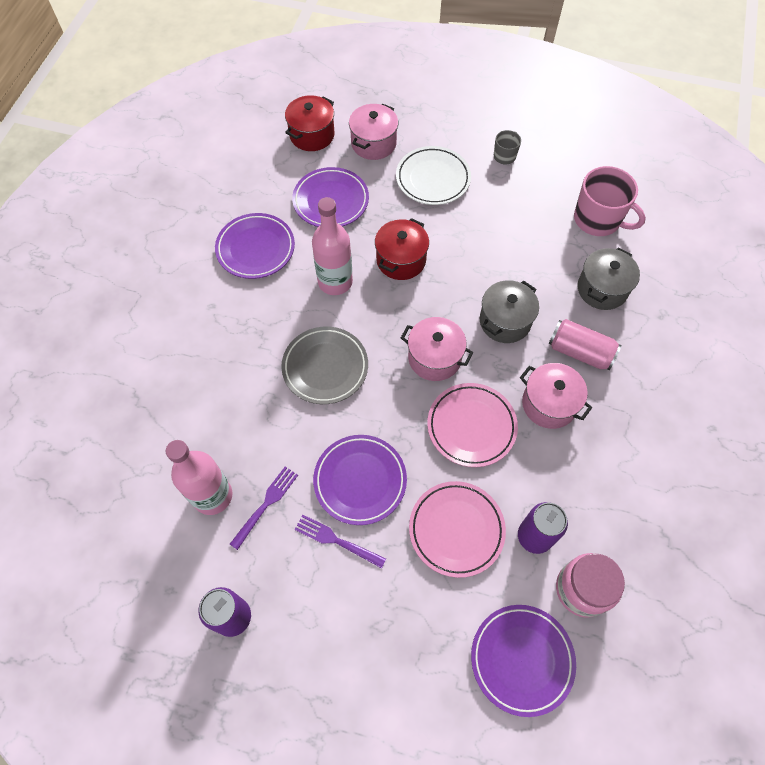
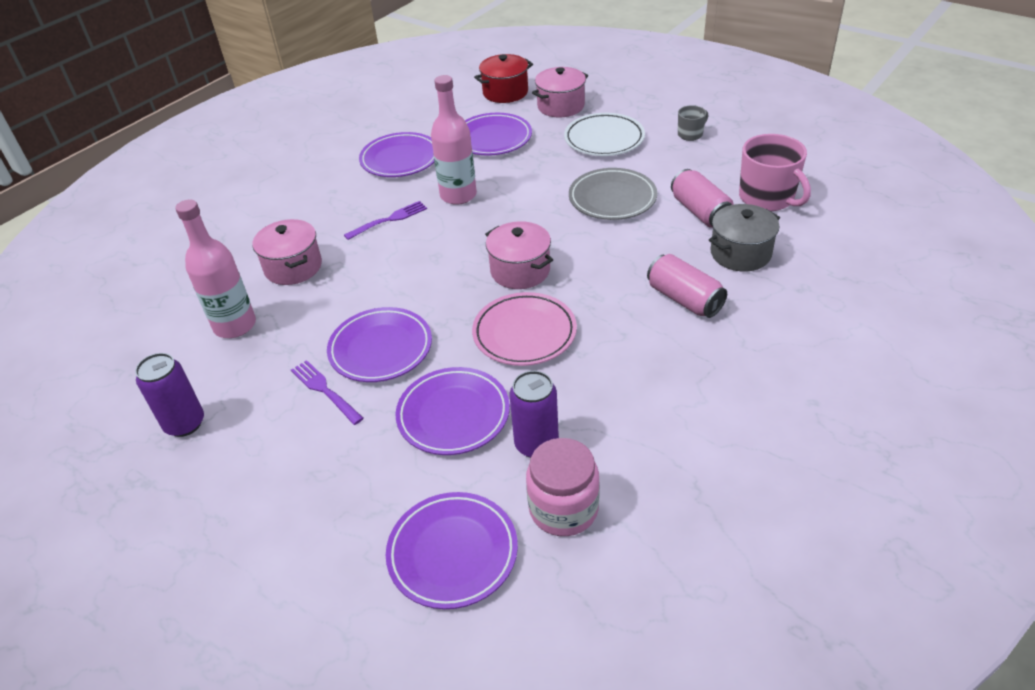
camera: 25 degrees right, 20 degrees down
(266, 504) = (278, 344): purple fork -> purple fork (389, 220)
(325, 367) = (406, 255): grey plate -> grey plate (612, 198)
(401, 260) = (533, 191): red pot -> none
(456, 530) = (453, 415): pink plate -> purple plate
(505, 321) = (614, 258): grey pot -> none
(549, 404) = (622, 334): pink pot -> pink pot (293, 267)
(552, 249) = (700, 212): none -> pink can

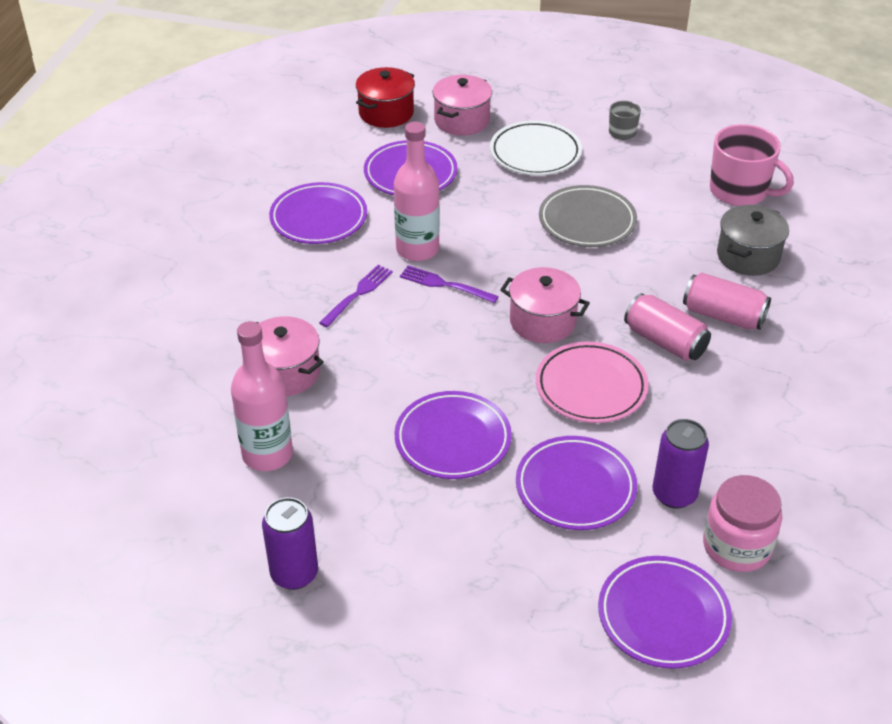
camera: 25 degrees left, 0 degrees up
(324, 390) = (424, 498): purple fork -> purple fork (444, 284)
(700, 212) = (684, 219): pink can -> pink can (665, 341)

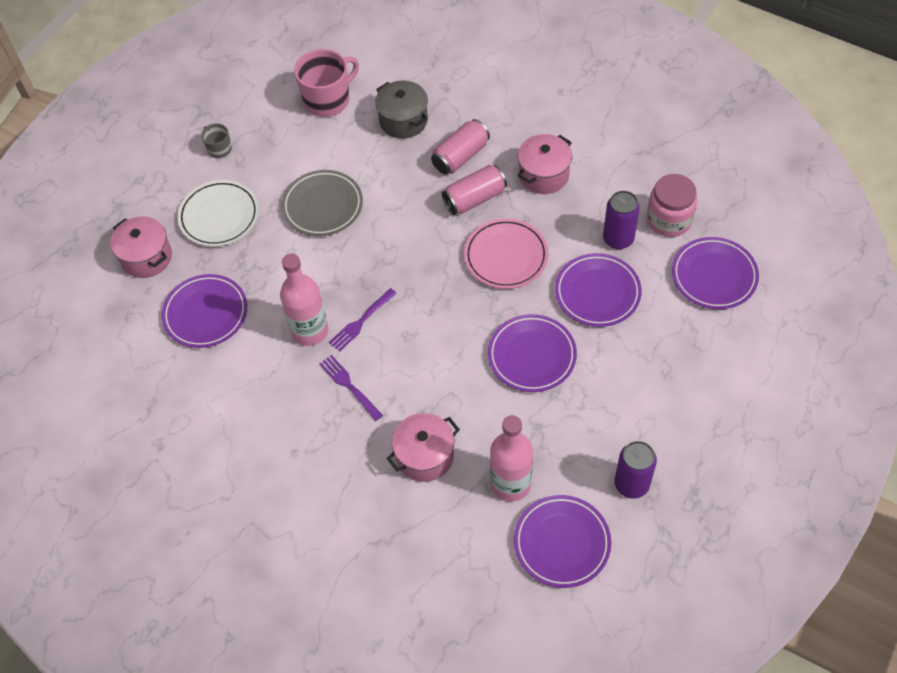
camera: 70 degrees left, 15 degrees up
(318, 218) = (237, 397): purple plate -> purple plate (562, 543)
(386, 113) = (105, 313): red pot -> none
(542, 321) = (427, 267): pink pot -> pink pot (543, 175)

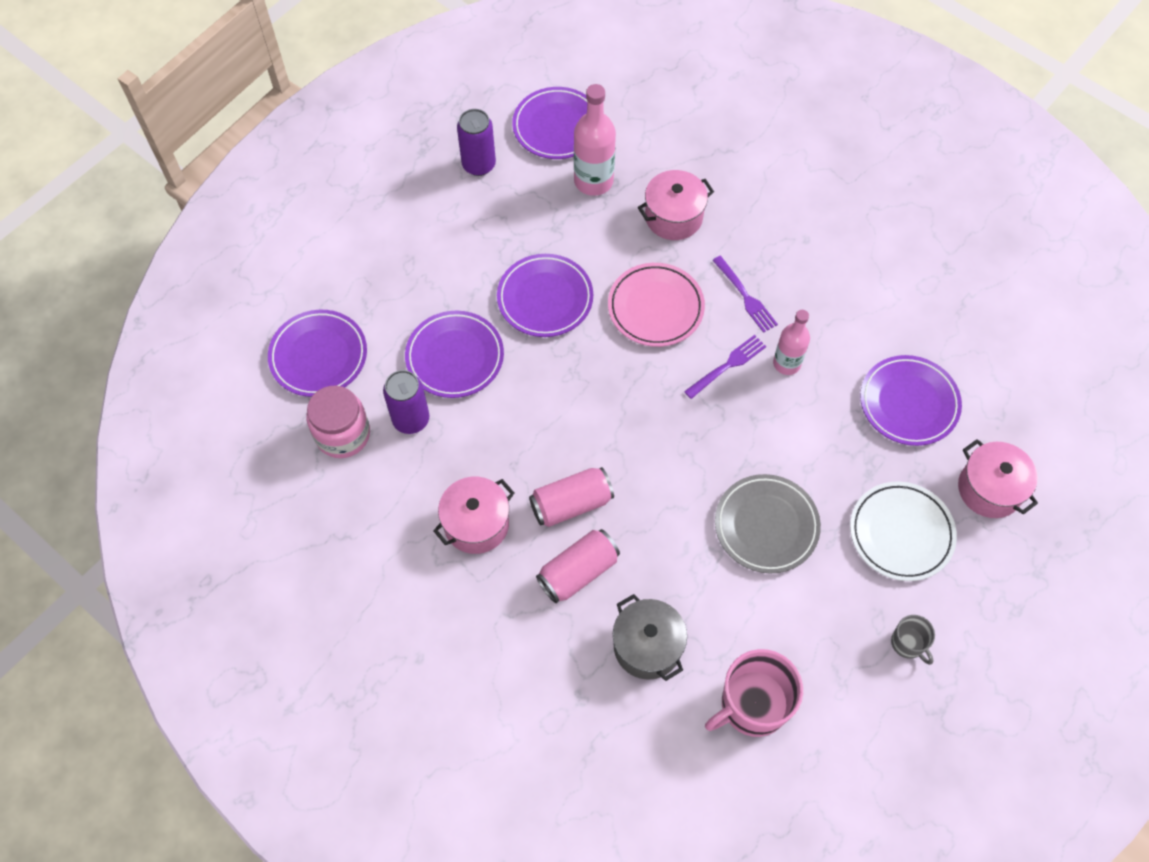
camera: 175 degrees left, 5 degrees up
(310, 331) = (786, 363): pink bottle -> pink bottle, size x0.66
(506, 256) = (548, 418): pink plate -> pink plate (655, 308)

